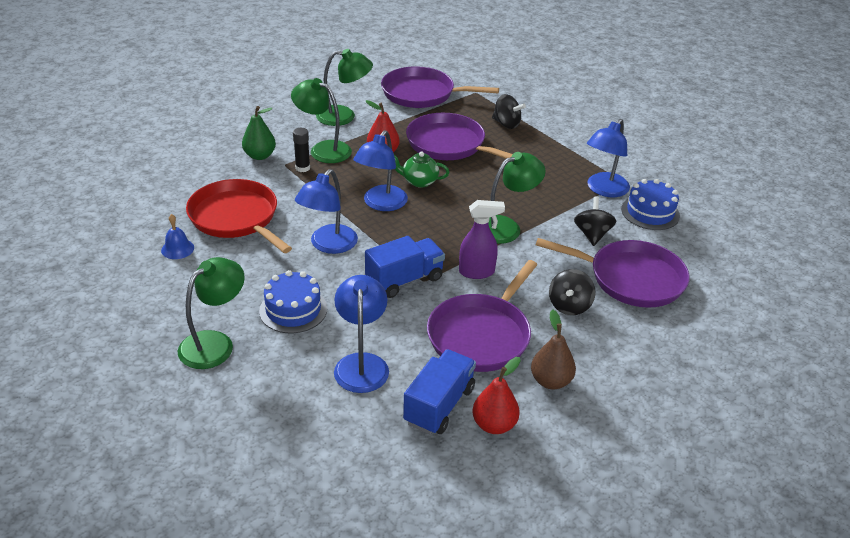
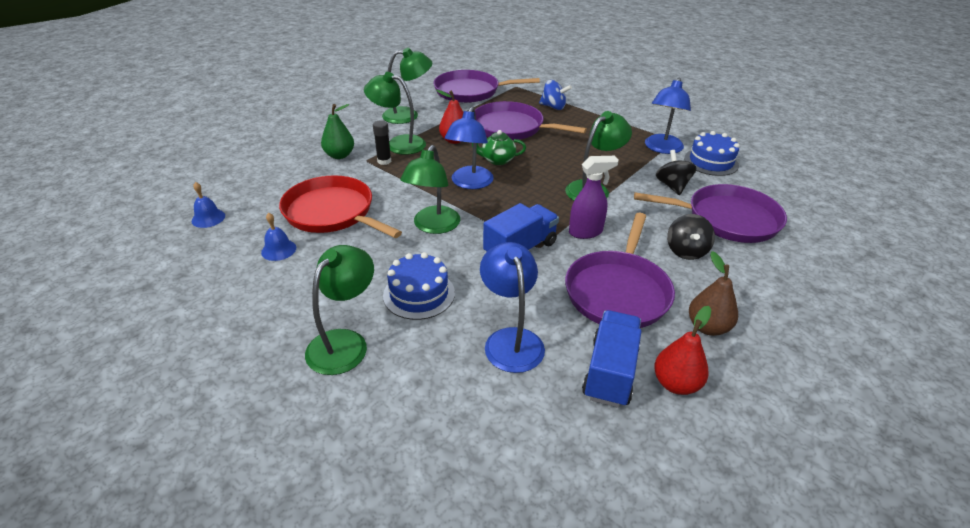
camera: 10 degrees left, 0 degrees up
(120, 208) = (208, 218): none -> blue bell
(328, 245) = (433, 226): blue lamp -> green lamp
(506, 124) = (553, 107): black spinning top -> blue spinning top

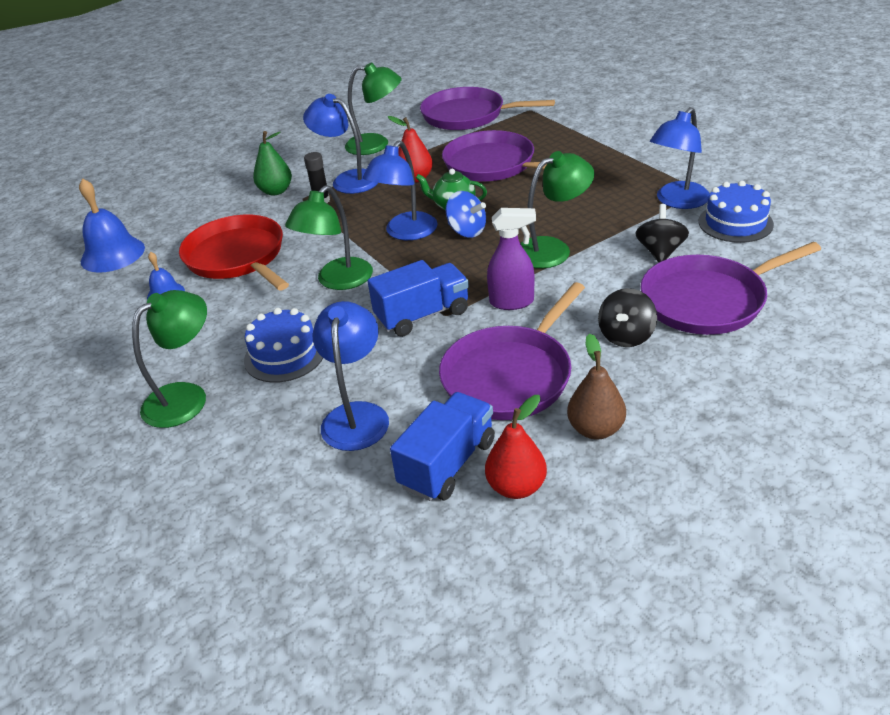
camera: 20 degrees right, 0 degrees up
(208, 218) = (112, 254): blue bell -> blue bell, size x1.82
(398, 144) = (347, 180): green lamp -> blue lamp
(553, 107) = (563, 139): blue spinning top -> blue spinning top (467, 231)
(727, 219) = (708, 300): purple pan -> purple pan turned 135 degrees clockwise

